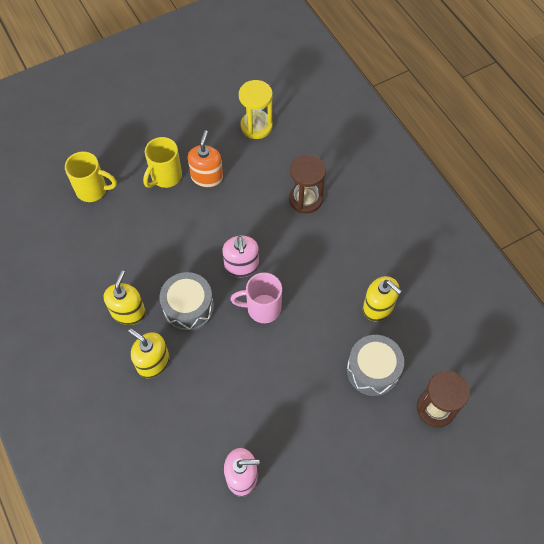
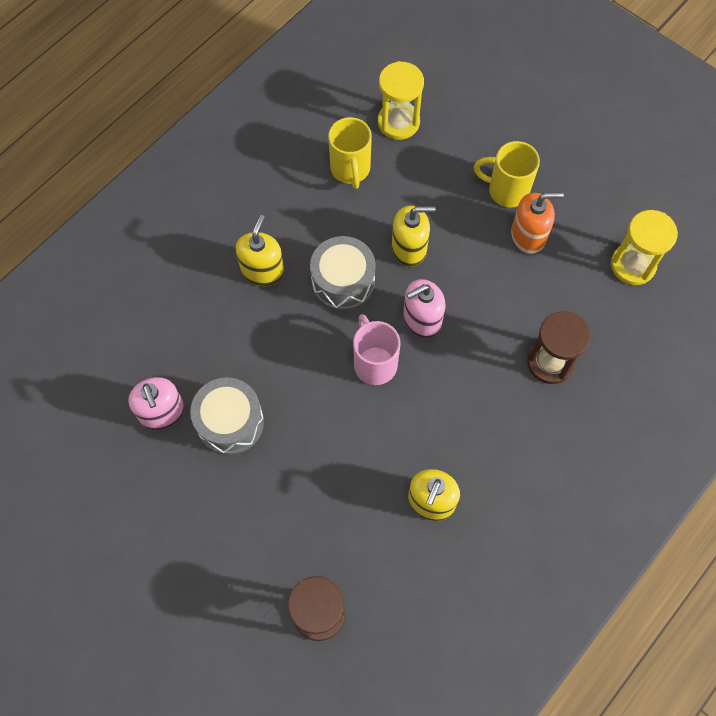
camera: 70 degrees right, 5 degrees up
(73, 225) = (398, 122): none -> yellow hourglass
(93, 190) = (452, 122): yellow mug -> yellow mug (350, 169)
(128, 312) = (313, 222): yellow soap dispenser -> yellow soap dispenser (409, 248)
(373, 370) = (342, 520): grey drum -> grey drum (230, 422)

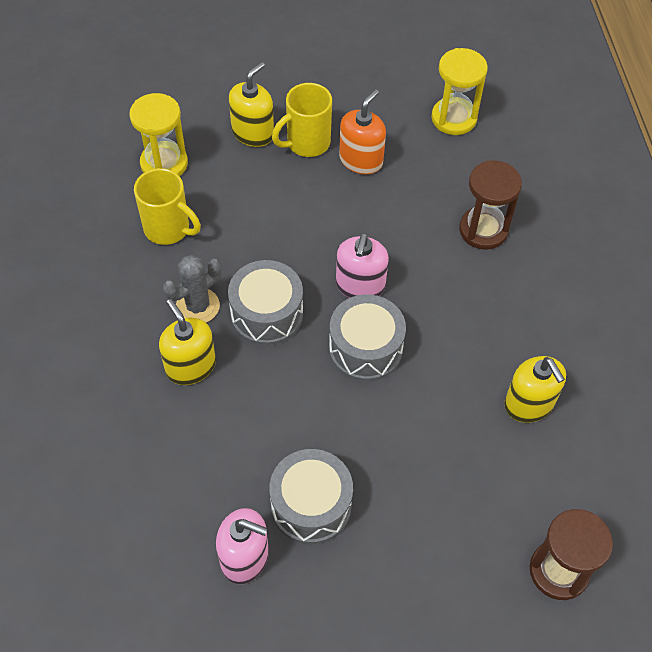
camera: 50 degrees left, 10 degrees down
(309, 237) = (197, 306): none -> grey cactus
(374, 363) = (365, 349): pink mug -> grey drum
(409, 248) = (287, 244): yellow soap dispenser -> yellow soap dispenser (253, 133)

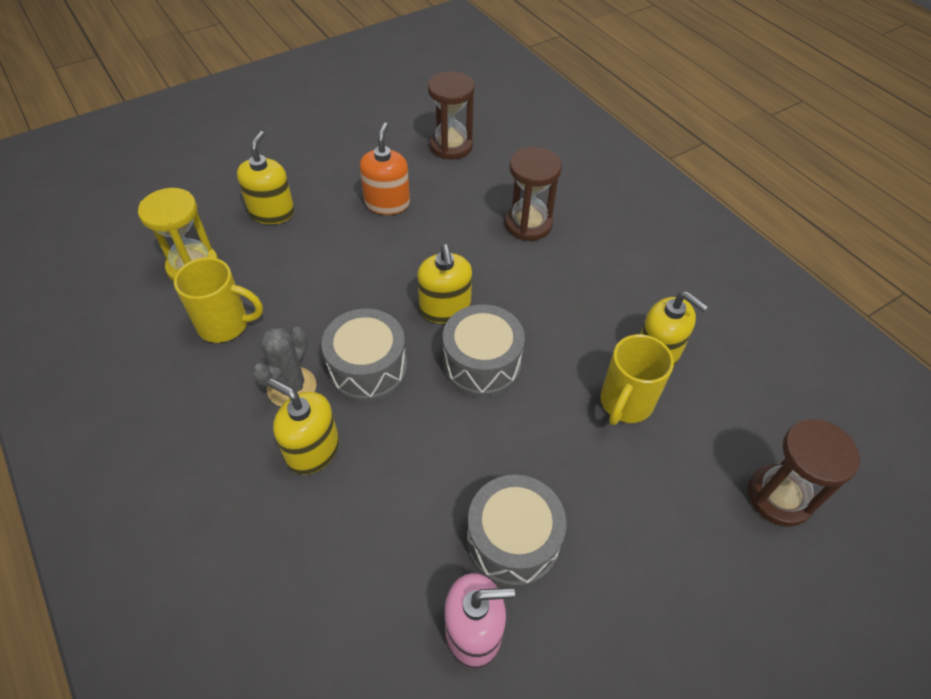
camera: 25 degrees left, 5 degrees down
(306, 143) = (329, 205): yellow mug -> yellow mug (625, 403)
(360, 285) = (445, 309): pink soap dispenser -> yellow soap dispenser
(454, 118) = (451, 146): yellow hourglass -> brown hourglass

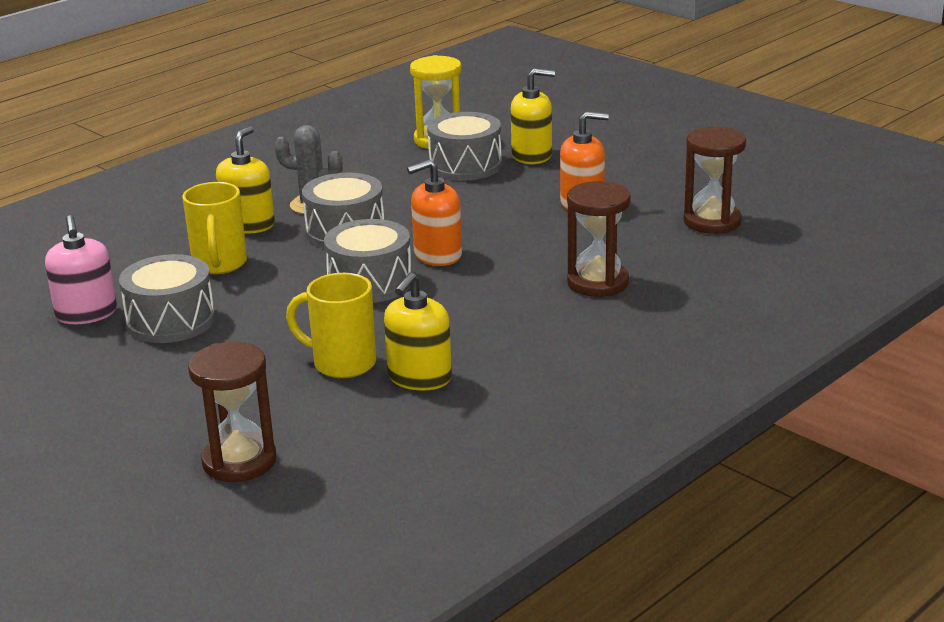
camera: 80 degrees right, 25 degrees down
(225, 325) = (374, 166): yellow mug -> yellow mug (219, 264)
(266, 258) = (465, 165): none -> grey drum
(445, 309) = (437, 255): yellow soap dispenser -> orange soap dispenser

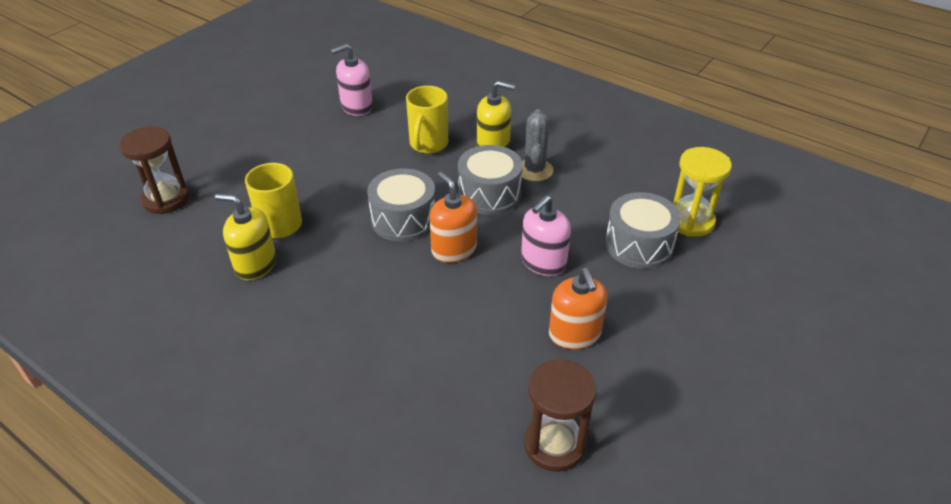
camera: 80 degrees right, 15 degrees up
(171, 321) = (346, 140): grey drum -> none
(219, 264) = (428, 144): yellow mug -> yellow mug turned 60 degrees counterclockwise
(475, 211) = (543, 262): none -> pink soap dispenser
(532, 155) = (678, 287): yellow soap dispenser -> none
(598, 283) = (408, 357): brown hourglass -> none

